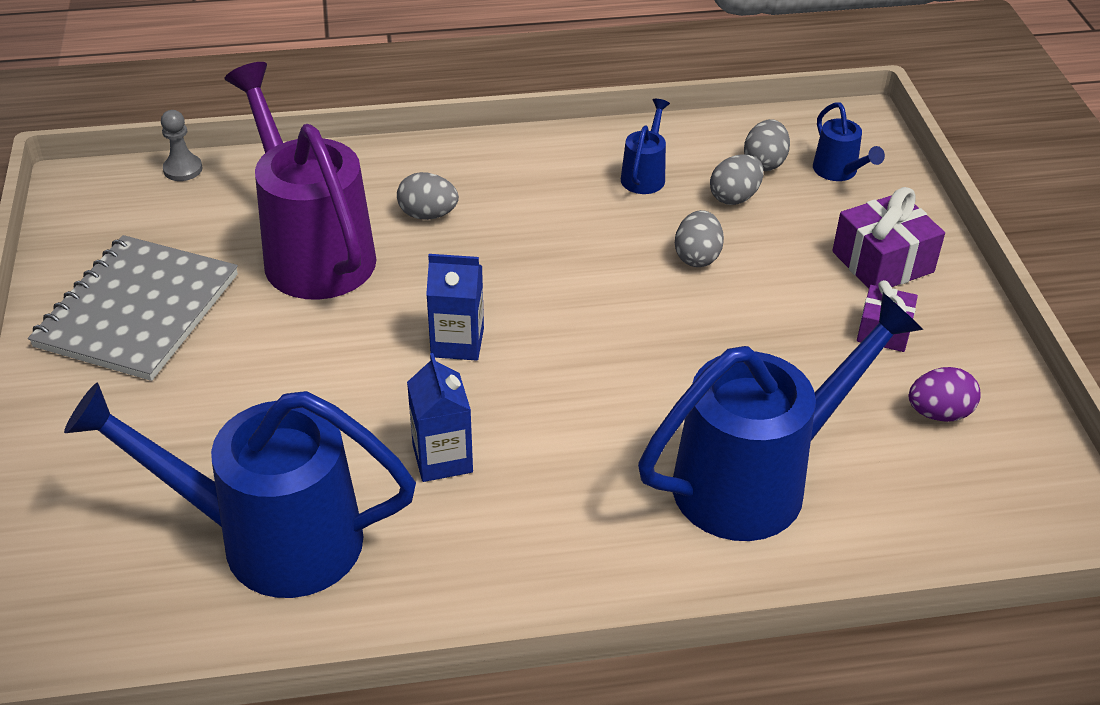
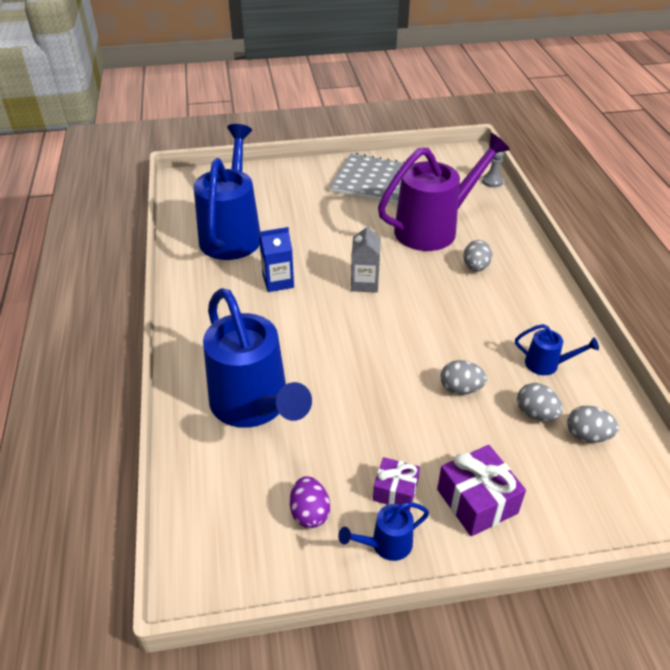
camera: 90 degrees right, 0 degrees up
(457, 343) = (364, 283): blue carton -> grey carton
(839, 172) = (591, 485): blue watering can -> blue watering can (386, 544)

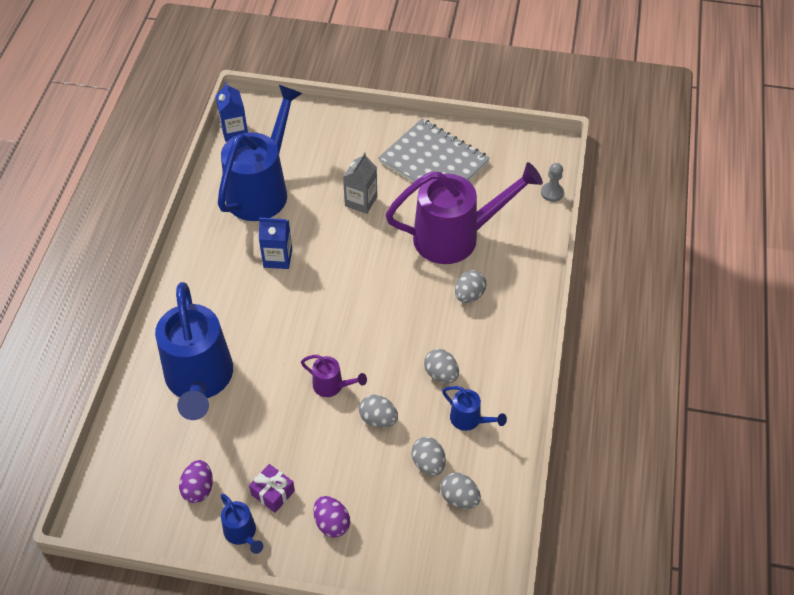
camera: 20 degrees right, 10 degrees up
(182, 197) = (234, 131): none -> blue carton
(364, 283) = (355, 283): grey carton -> grey carton (361, 201)
(386, 544) = (242, 533): blue watering can -> blue watering can turned 120 degrees counterclockwise
(396, 372) = (332, 386): none -> purple watering can
(477, 501) = (332, 523): purple gift -> purple egg
(494, 334) = (441, 374): none -> grey egg

